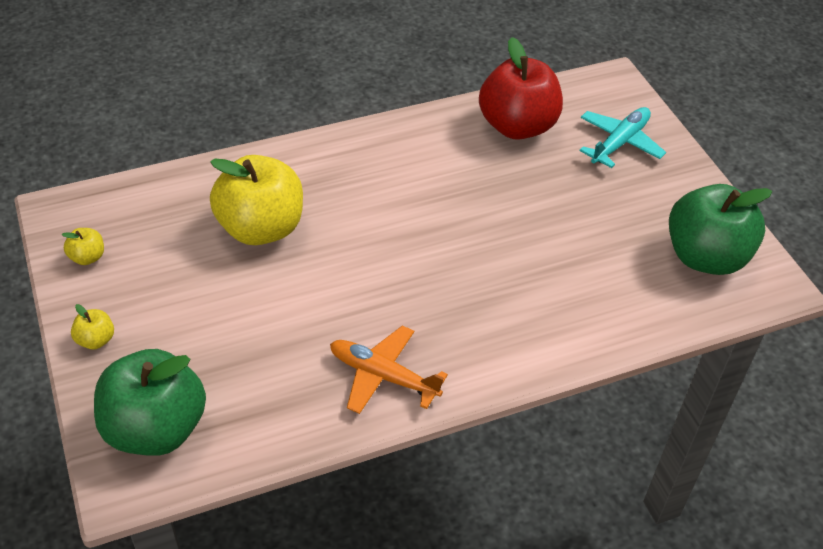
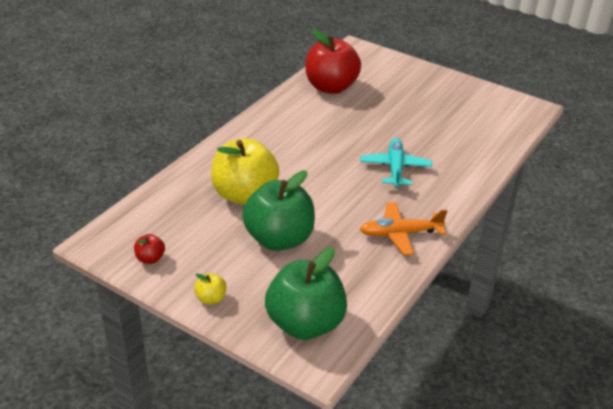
camera: 35 degrees left, 10 degrees down
(87, 257) = (150, 258): yellow apple -> red apple
(619, 143) = (392, 75): turquoise plane -> turquoise plane (395, 168)
(705, 257) = (490, 109): green apple -> green apple (279, 239)

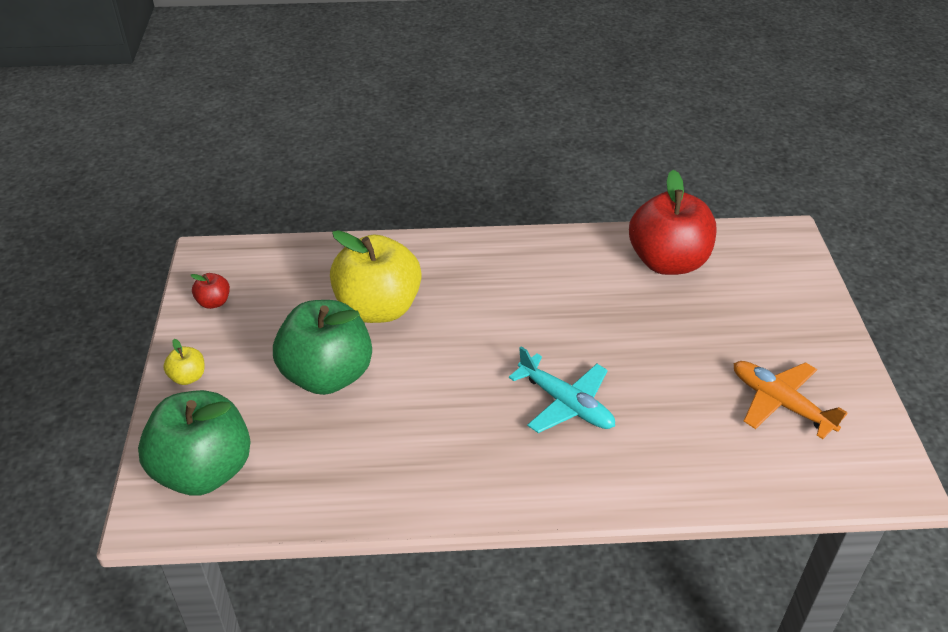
camera: 55 degrees right, 5 degrees up
(395, 168) = (566, 403): turquoise plane -> turquoise plane turned 75 degrees clockwise
(400, 234) = (435, 474): orange plane -> orange plane (780, 403)

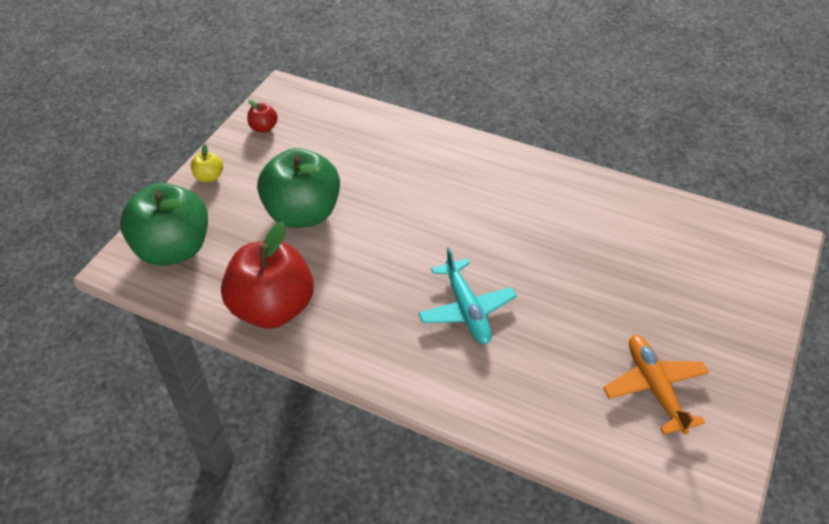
camera: 30 degrees right, 5 degrees up
(378, 308) = (376, 176): yellow apple -> none
(667, 262) = (646, 225): red apple -> red apple (273, 308)

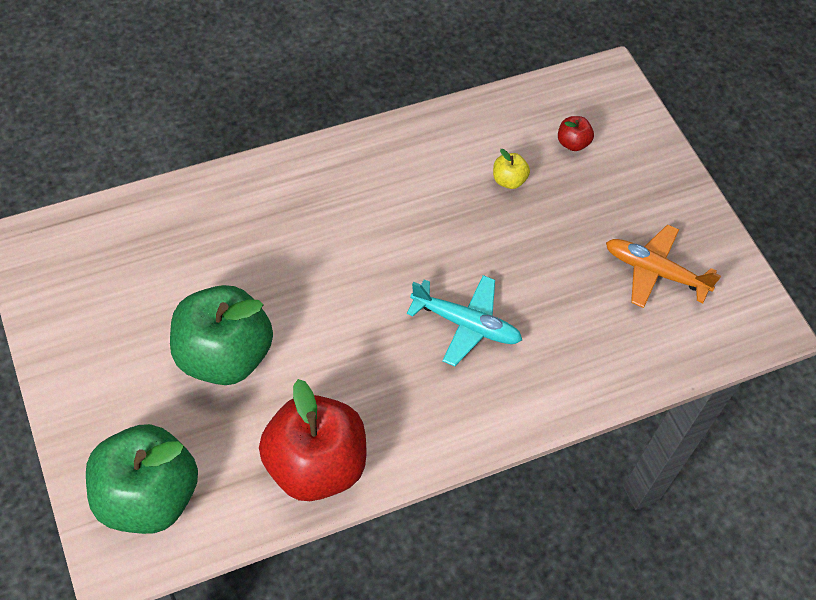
camera: 55 degrees left, 10 degrees up
(209, 177) = (78, 397): yellow apple -> yellow apple (508, 180)
(264, 128) = (62, 300): red apple -> red apple (572, 143)

